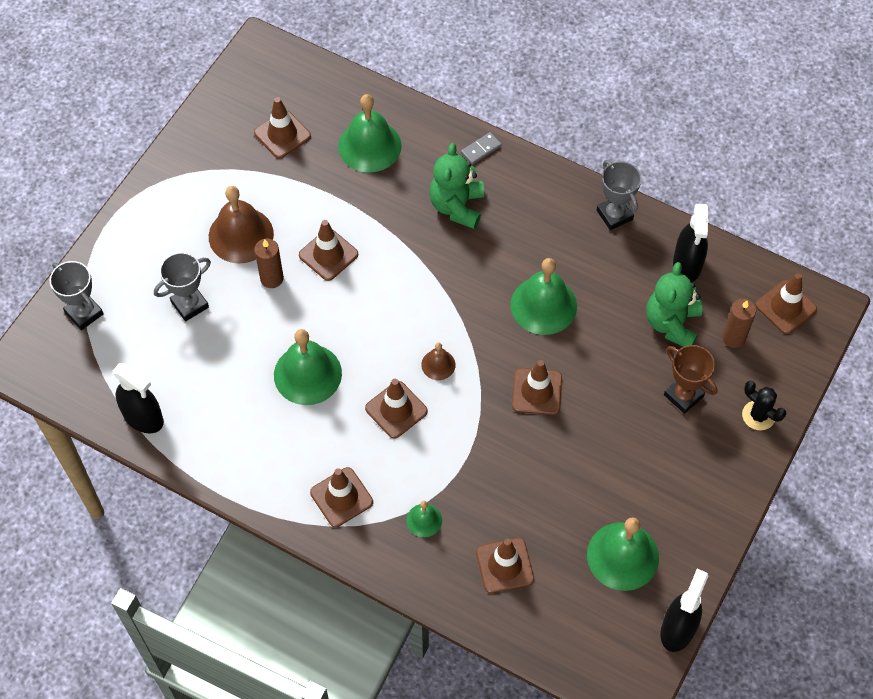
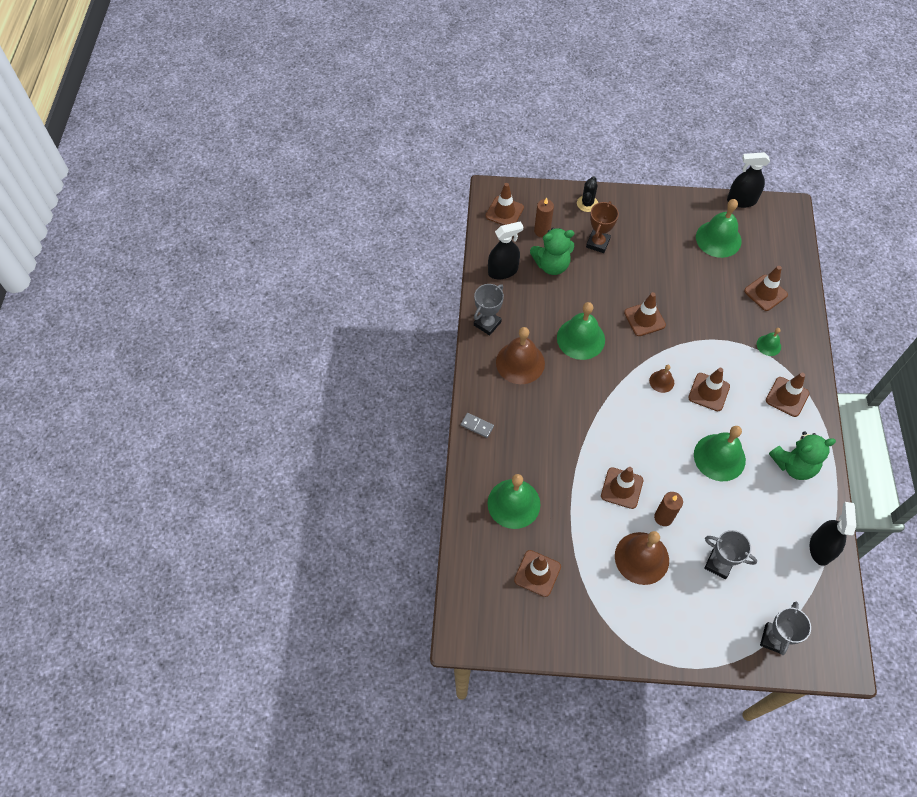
camera: 115 degrees left, 0 degrees up
(457, 206) = (534, 421): green teddy bear -> green teddy bear (794, 465)
(542, 226) = (520, 362): none -> brown bell

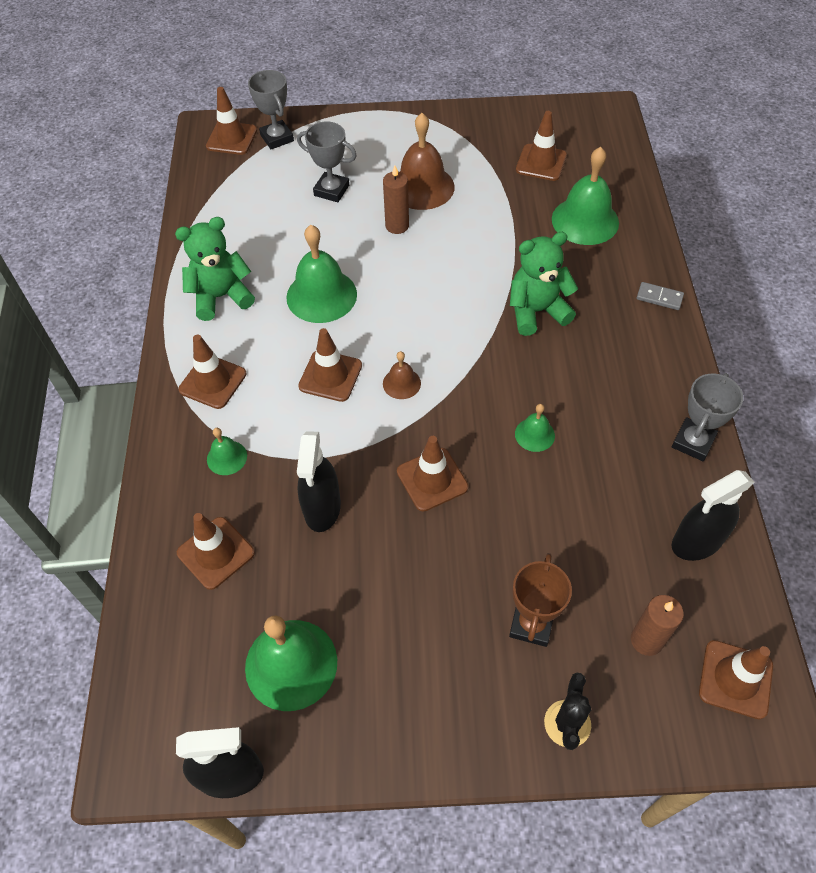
camera: 175 degrees right, 5 degrees down
(520, 362) = (622, 387): brown bell -> none
(551, 265) = (611, 565): green teddy bear -> green teddy bear (536, 311)
(580, 338) = (534, 434): green bell -> green bell, size x0.50
(622, 488) = (451, 249): brown traffic cone -> brown traffic cone (231, 138)
(774, 639) = (277, 138): grey trophy -> grey trophy turned 45 degrees counterclockwise
(820, 548) = (207, 216): black spray bottle -> black spray bottle (322, 508)

